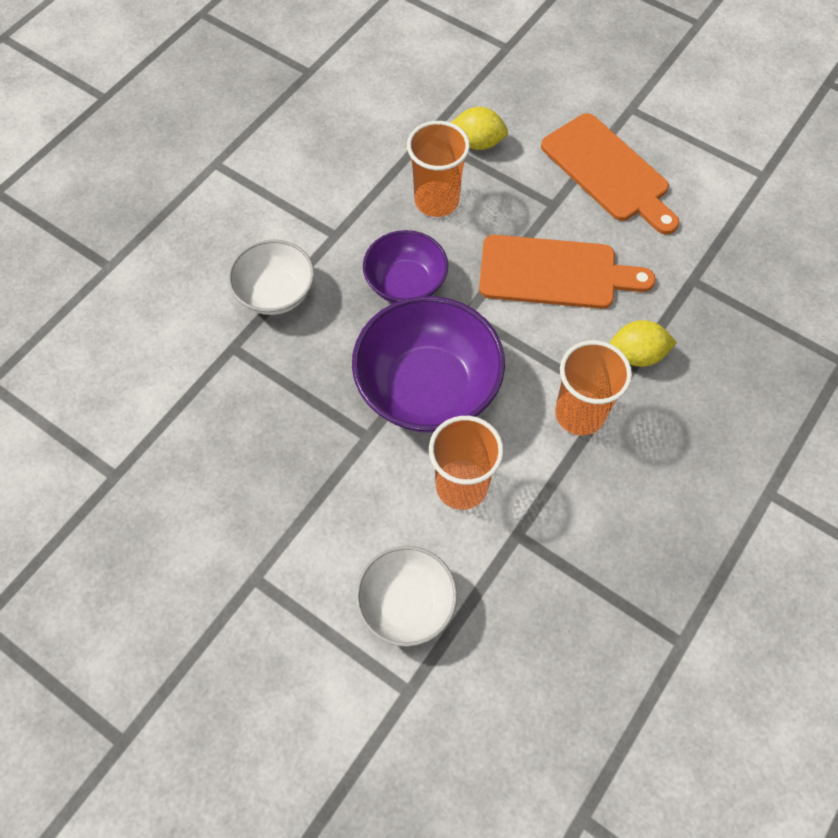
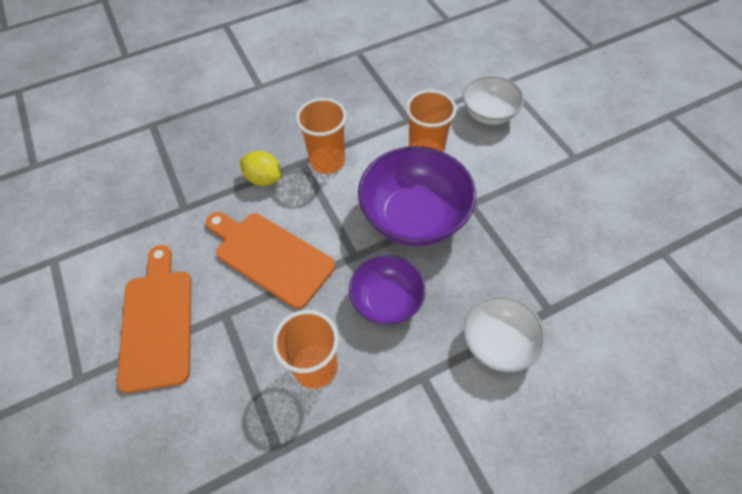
camera: 150 degrees left, 5 degrees down
(478, 142) = (237, 414): yellow lemon -> none

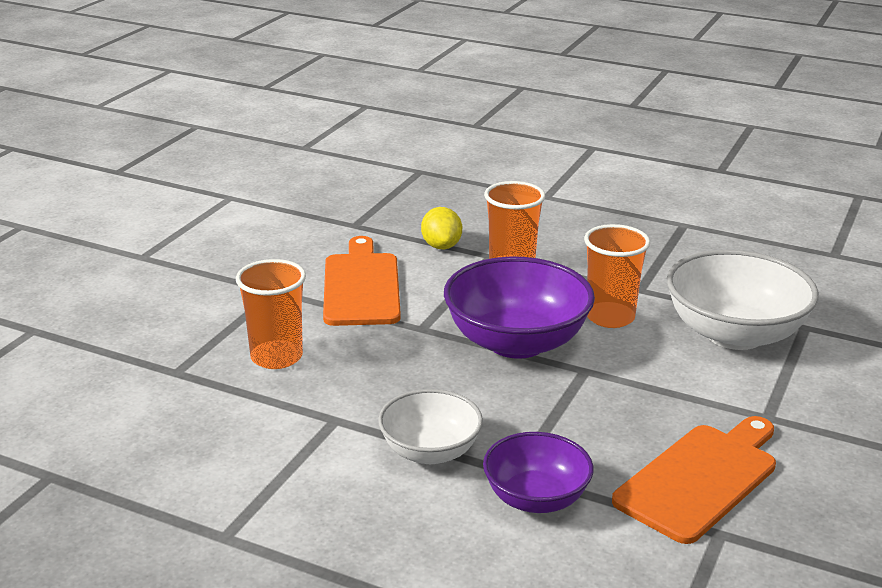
camera: 50 degrees right, 30 degrees down
(157, 322) = (229, 265): orange cutting board -> orange cutting board (700, 479)
(386, 300) = (394, 366): purple bowl -> purple bowl (536, 498)
(489, 114) = (734, 334): white bowl -> white bowl, size x1.65

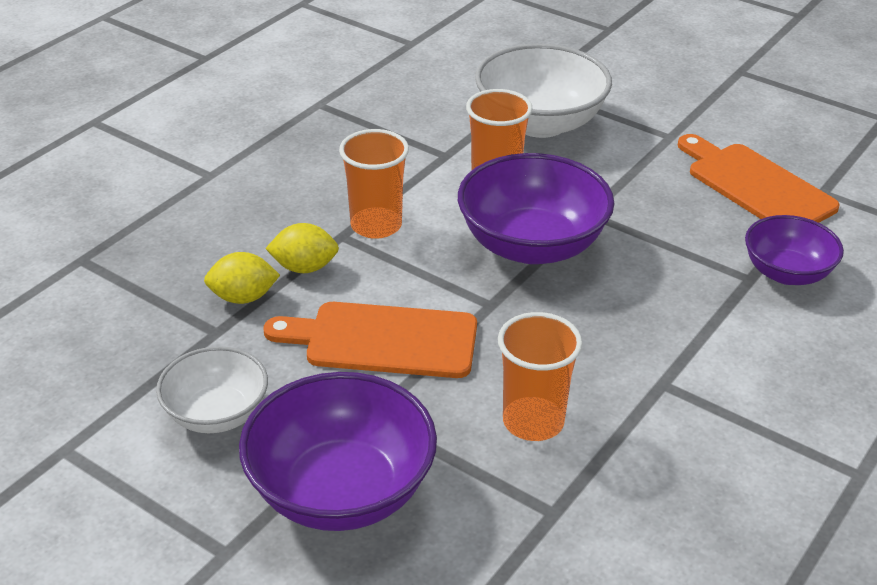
camera: 80 degrees left, 10 degrees up
(197, 287) = (341, 491): none -> purple bowl
(396, 229) = (243, 297): none -> yellow lemon
(430, 451) = (719, 325): white bowl -> white bowl (216, 414)

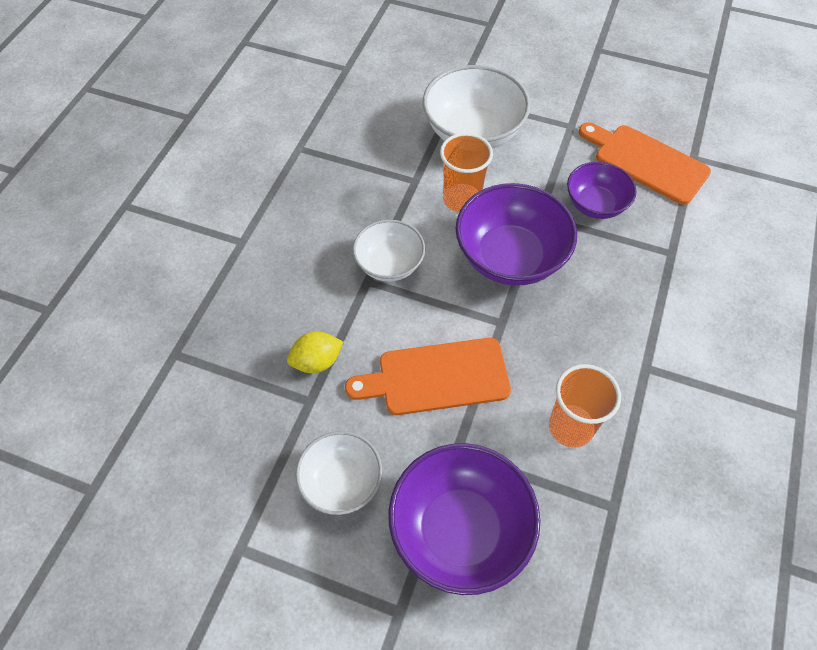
camera: 15 degrees left, 20 degrees up
(304, 267) = (351, 320): yellow lemon -> none
(376, 225) = (389, 264): orange cup -> white bowl
(787, 273) = (694, 241): purple bowl -> purple bowl (595, 204)

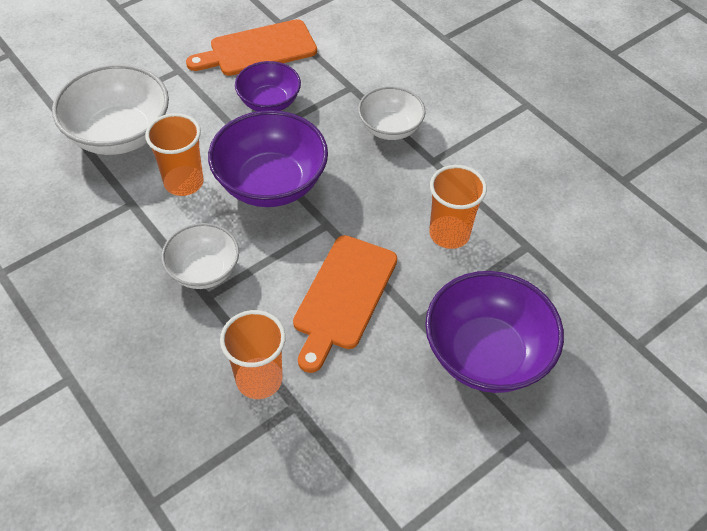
camera: 60 degrees left, 5 degrees down
(317, 361) = (259, 379): yellow lemon -> orange cup
(341, 482) = (390, 419): white bowl -> white bowl (390, 128)

